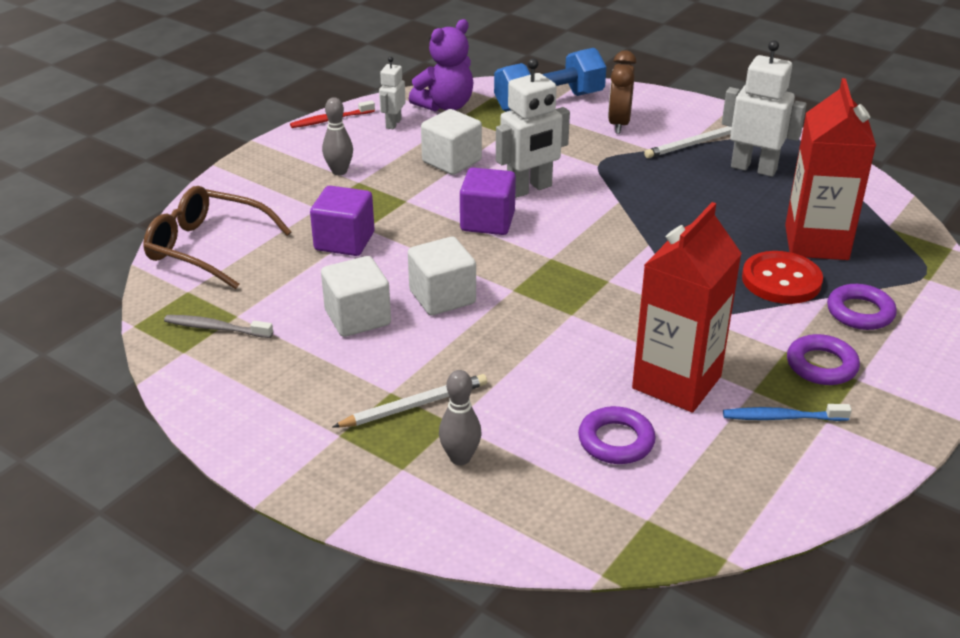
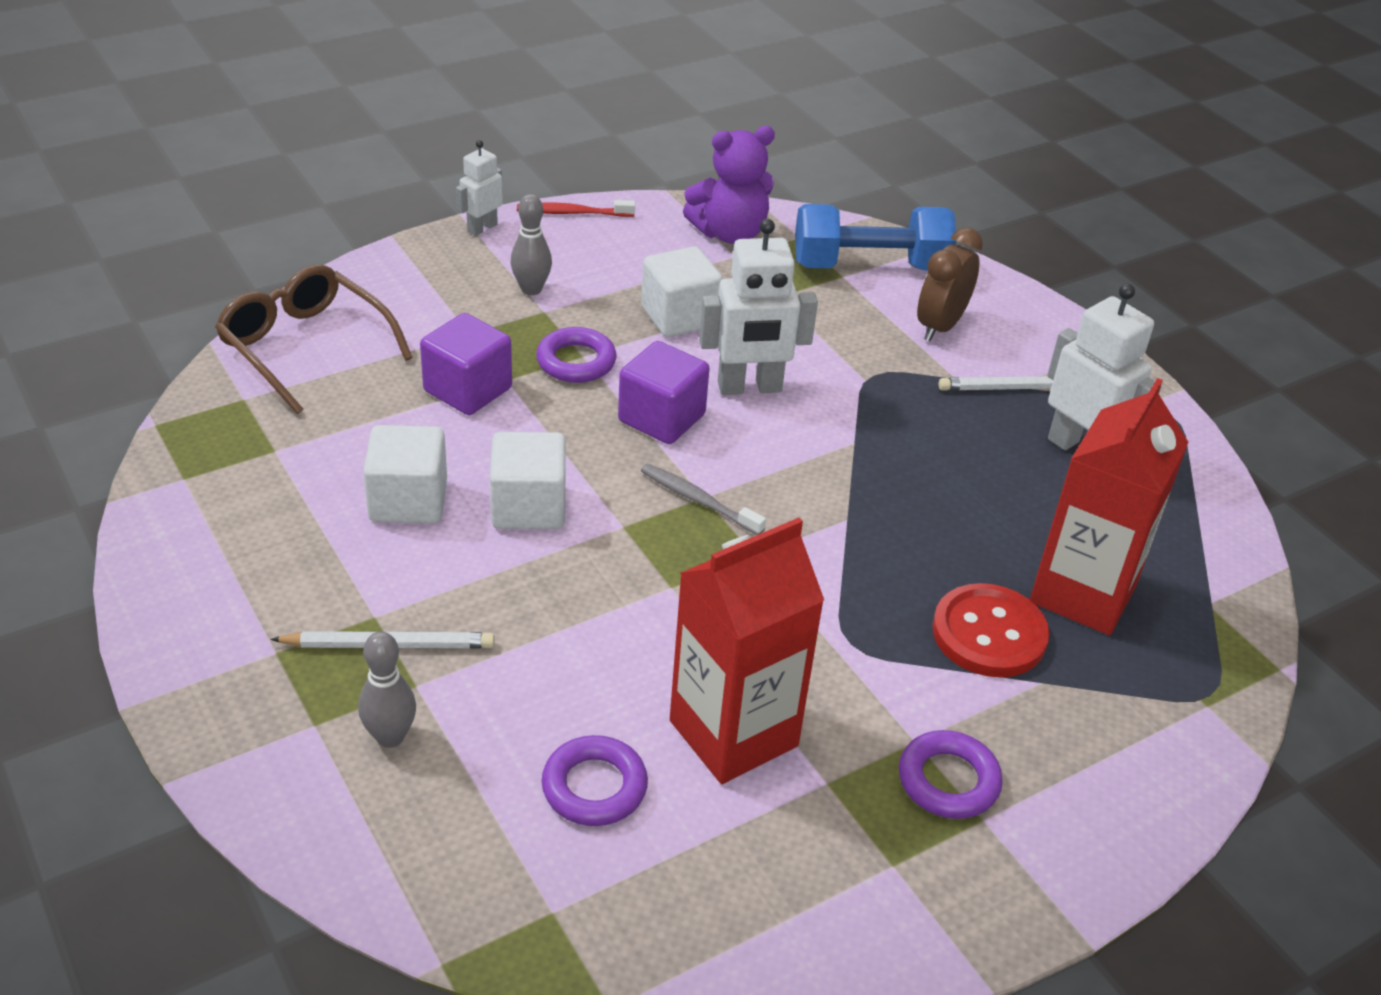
camera: 20 degrees right, 5 degrees up
(216, 328) = (239, 459): grey toothbrush -> grey toothbrush (698, 500)
(393, 123) = (645, 240): white robot -> white robot (482, 228)
(781, 417) = (834, 837): blue toothbrush -> none
(860, 312) = (1064, 721): purple ring -> purple ring (576, 361)

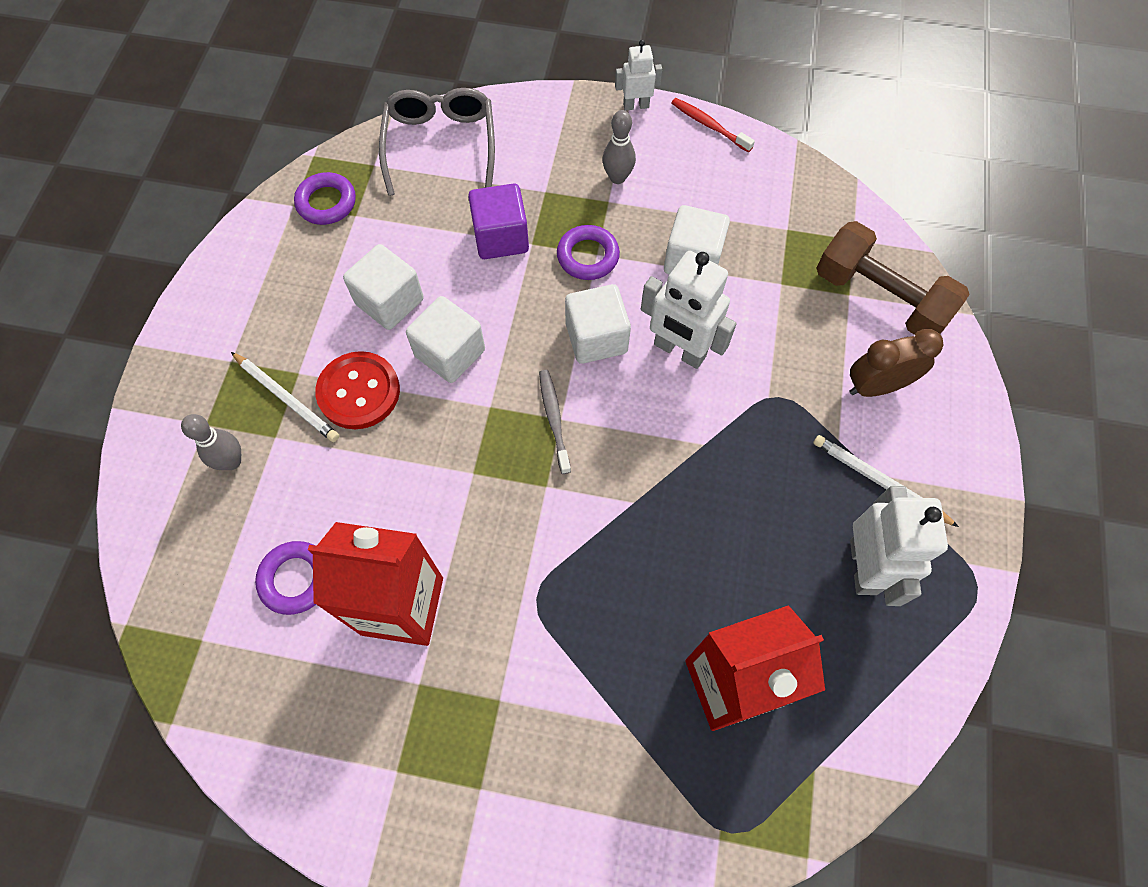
camera: 45 degrees right, 25 degrees up
(306, 348) = (441, 146): brown glasses -> grey glasses
(661, 418) = (596, 338): purple cube -> white cube
(729, 233) = (803, 206): purple teddy bear -> none
(869, 266) = (879, 298): blue dumbbell -> brown dumbbell
(948, 781) = (488, 744): purple ring -> purple ring (326, 202)
(989, 634) = (631, 662): red button -> red button (359, 392)

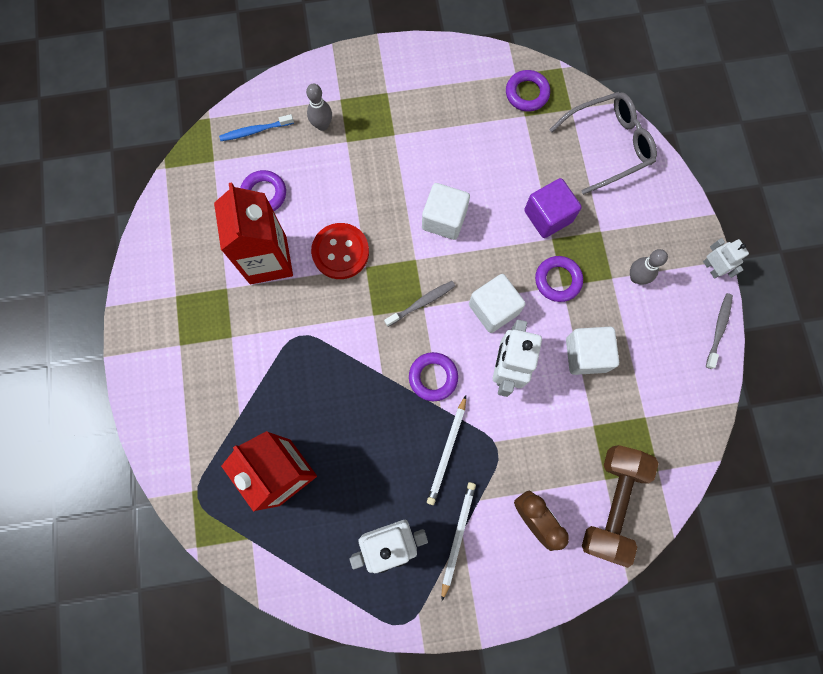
camera: 70 degrees right, 10 degrees up
(187, 560) = (255, 131): none -> blue toothbrush
(286, 398) = (374, 136): white pencil -> white pencil (447, 451)
(359, 392) = (395, 176): red button -> red button (340, 252)
(390, 302) = (467, 166): white cube -> none
(660, 440) = (433, 377): none -> purple ring
(709, 125) = (718, 329): red toothbrush -> grey toothbrush

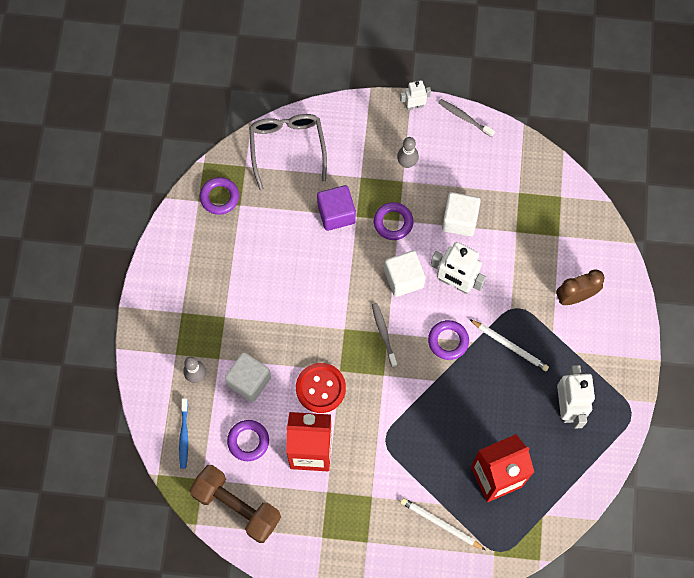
camera: 75 degrees left, 5 degrees down
(444, 219) = (315, 296): white cube -> white cube (249, 381)
(457, 537) = (577, 356): white pencil -> white pencil (441, 524)
(612, 503) = (577, 237): brown dumbbell -> brown dumbbell (237, 506)

